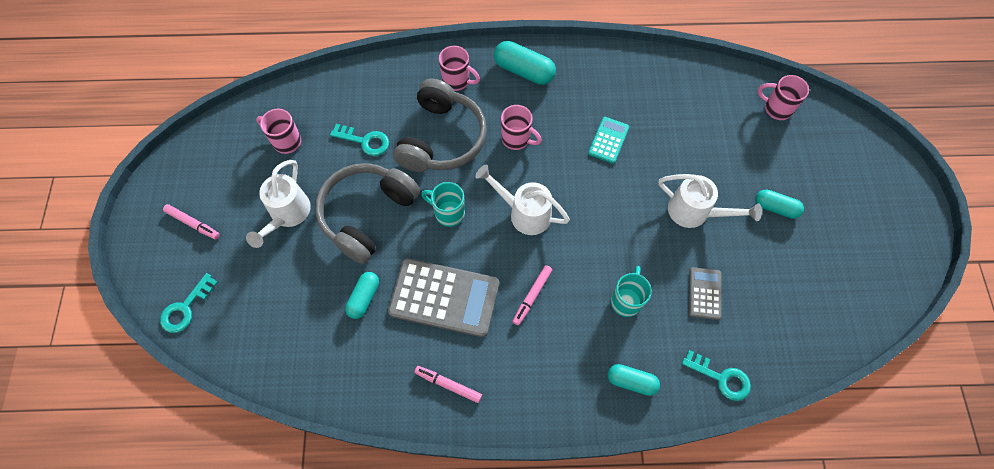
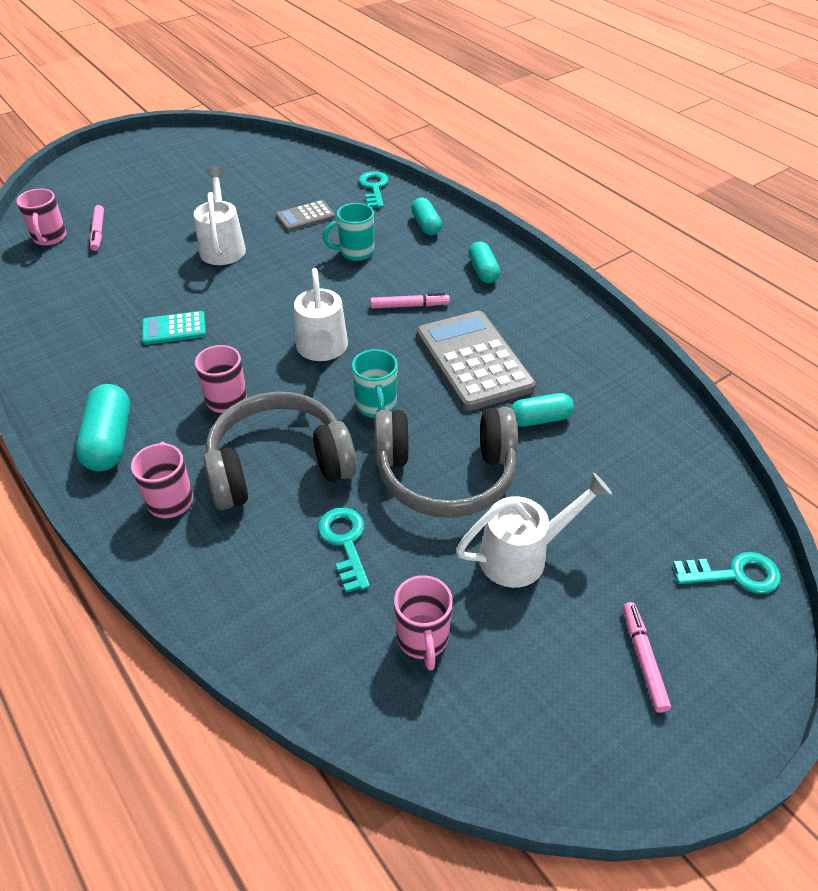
camera: 125 degrees left, 20 degrees down
(448, 385) = (549, 318): pink marker -> pink marker (98, 232)
(775, 208) = (179, 207): turquoise capsule -> turquoise capsule (483, 271)

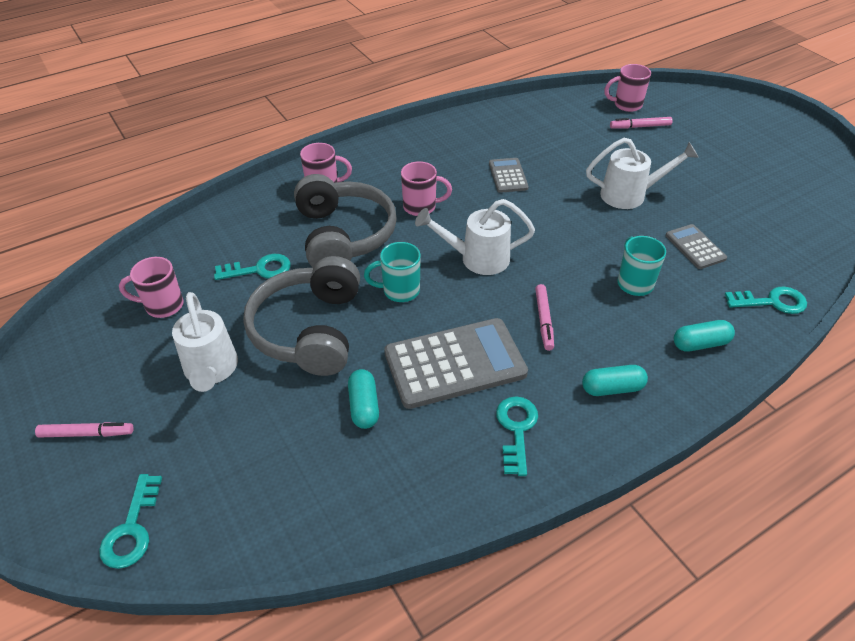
camera: 95 degrees right, 0 degrees up
(109, 441) = (385, 157): turquoise capsule -> none
(174, 329) = (508, 176): turquoise calculator -> grey calculator
(539, 323) = (516, 429): none -> turquoise key

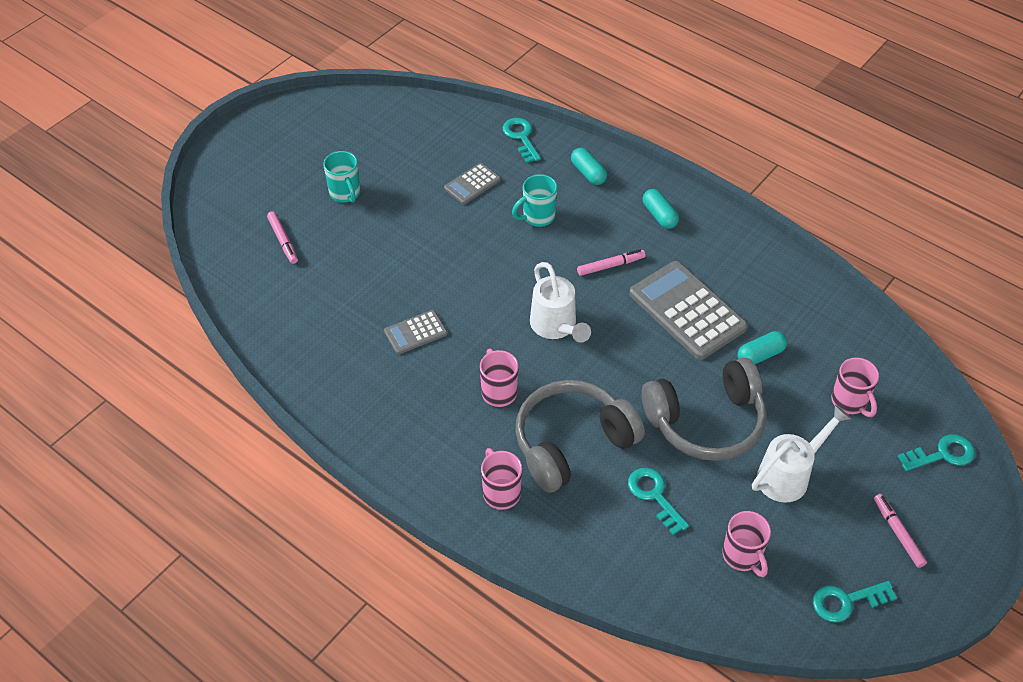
camera: 110 degrees left, 5 degrees up
(399, 291) = (626, 372): turquoise mug -> turquoise mug (345, 194)
(516, 429) = (727, 261): turquoise key -> turquoise key (846, 601)
(626, 105) = (239, 257): pink mug -> pink mug (850, 402)
(629, 195) = (412, 234): white watering can -> none

